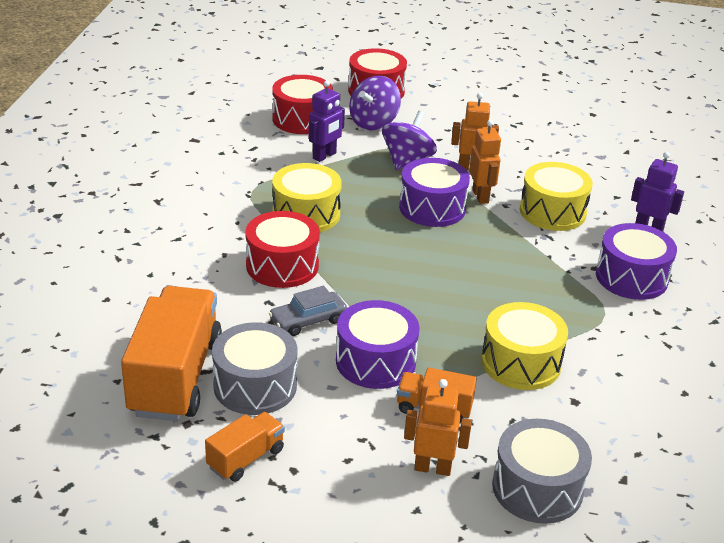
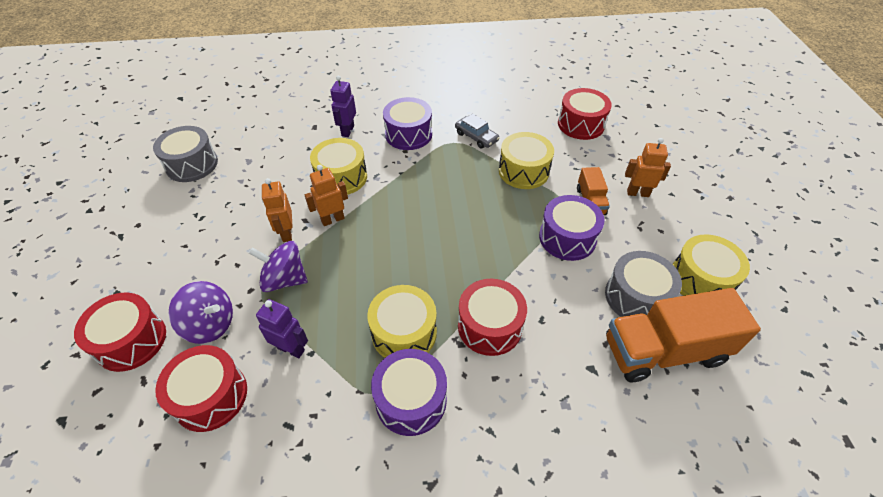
camera: 105 degrees left, 15 degrees up
(246, 458) = (701, 279): orange truck -> yellow drum
(308, 320) = (548, 287): grey car -> grey car (476, 137)
(432, 208) = (360, 246): purple drum -> purple drum (411, 400)
(432, 468) = (637, 193): orange robot -> orange robot turned 105 degrees clockwise
(537, 488) = (619, 152): grey drum -> grey drum (192, 164)
(627, 468) = (581, 124): none -> red drum

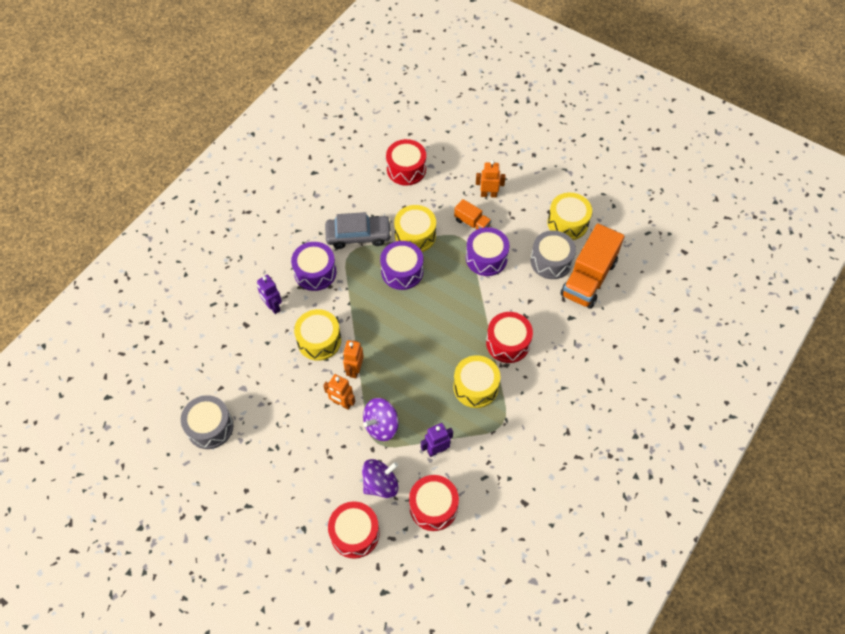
camera: 50 degrees left, 10 degrees up
(411, 400) = (518, 411): purple drum -> purple drum (402, 271)
(476, 137) = (358, 236): grey car -> grey car, size x1.61
(637, 193) = (488, 194): orange robot -> orange robot turned 45 degrees clockwise

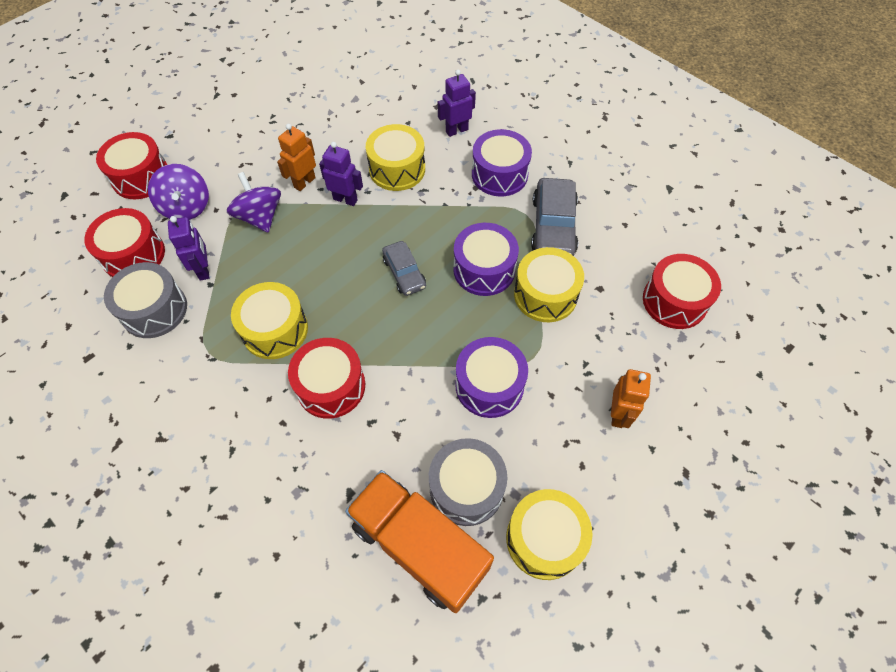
camera: 100 degrees right, 0 degrees up
(210, 427) = (317, 71): grey drum -> grey drum (154, 310)
(354, 370) = (345, 199): orange robot -> purple robot
(414, 318) = (404, 273): none -> grey car
(472, 223) = (560, 377): orange truck -> none

